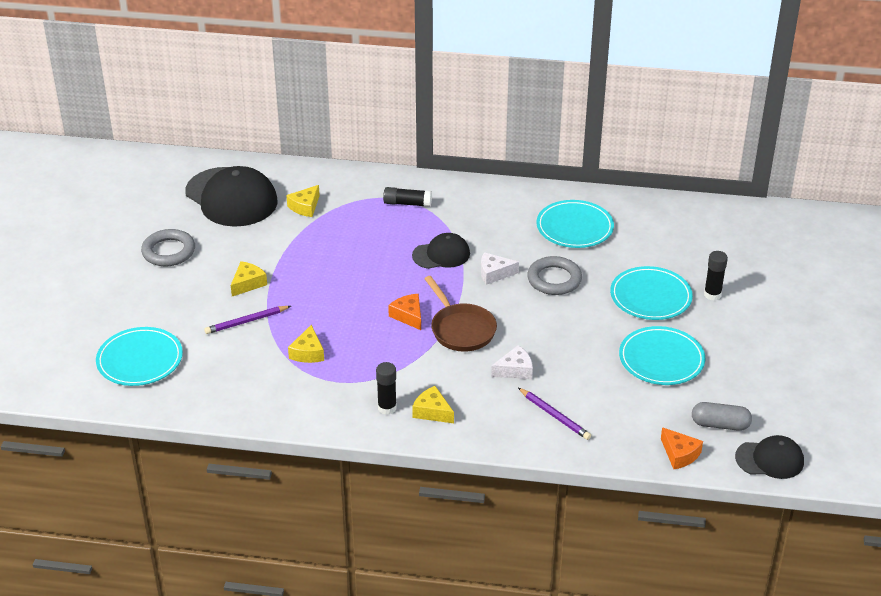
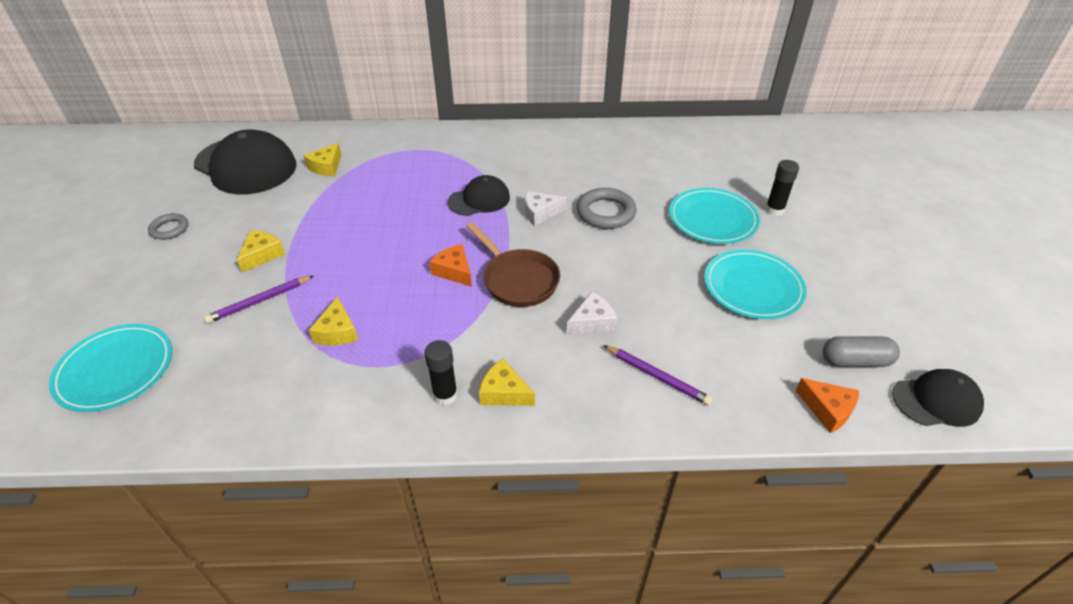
camera: 10 degrees left, 5 degrees up
(169, 251) = (169, 229): grey ring -> grey ring, size x0.61
(407, 203) = (434, 153): black glue stick -> none
(574, 227) = (610, 159): turquoise plate -> none

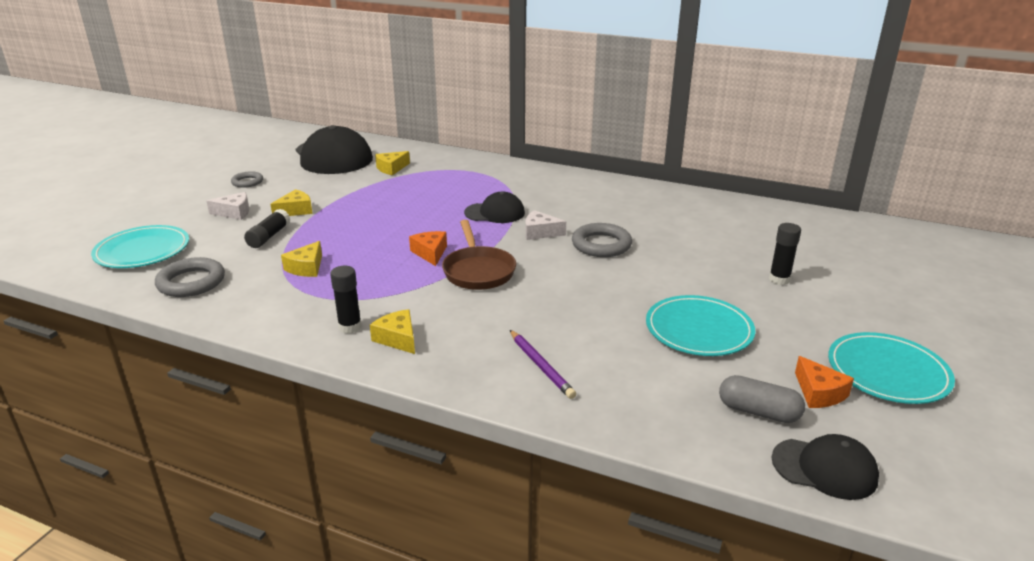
camera: 25 degrees right, 15 degrees down
(217, 396) = (191, 282): none -> grey ring
(259, 301) = (269, 236): purple pencil -> black glue stick
(592, 322) = (517, 314): white cheese -> white cheese (234, 212)
(712, 219) = (704, 272): turquoise plate -> turquoise plate (887, 372)
(827, 409) = (690, 438): orange cheese -> orange cheese (819, 393)

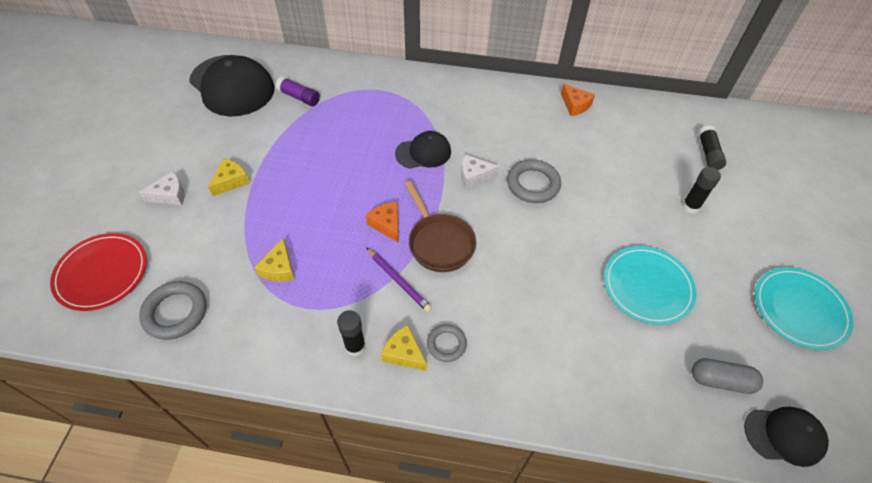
camera: 15 degrees left, 25 degrees up
(142, 251) = (102, 273): turquoise plate -> red plate
(247, 182) = (161, 142): grey ring -> grey ring (446, 344)
(269, 236) = (222, 227): black glue stick -> black glue stick (708, 153)
(391, 168) = (299, 97): yellow cheese -> purple glue stick
(541, 366) = (538, 363): purple pencil -> purple pencil (399, 281)
(819, 393) = (757, 347): orange cheese -> orange cheese (575, 105)

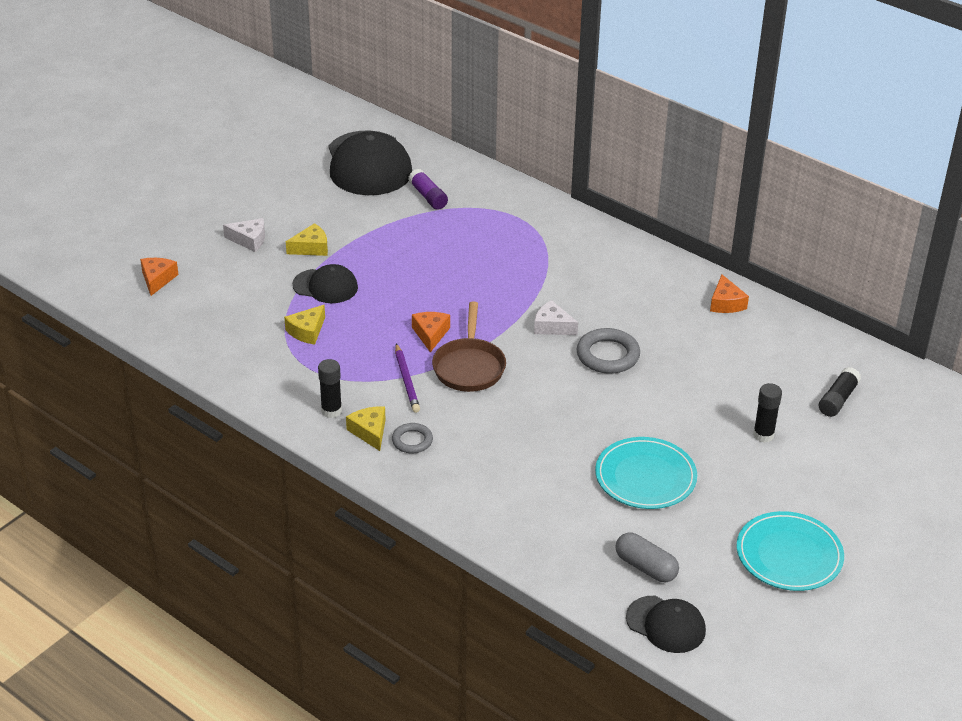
camera: 30 degrees right, 15 degrees down
(102, 273) = (157, 279): red plate -> orange cheese
(175, 312) = (199, 330): grey ring -> none
(423, 153) = (516, 289): black cap -> black cap (325, 286)

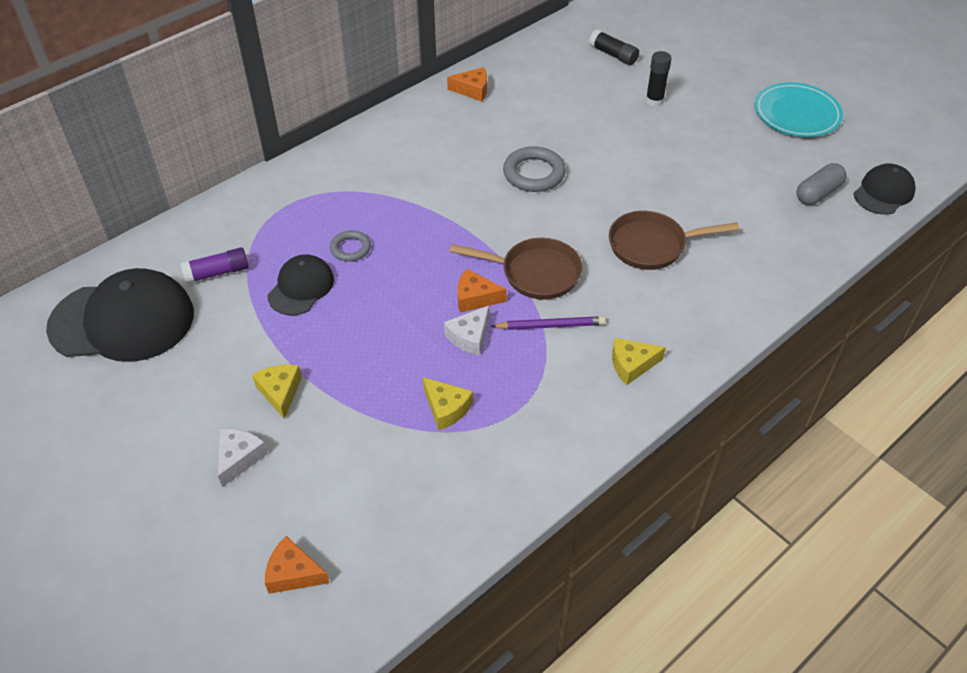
camera: 80 degrees left, 10 degrees up
(325, 286) = (363, 384): black cap -> black cap (301, 287)
(331, 411) = (594, 396): black glue stick -> none
(412, 441) = (648, 331): grey ring -> grey ring (350, 248)
(526, 440) = (652, 245): none -> brown pan
(552, 326) = (482, 204): white cheese -> white cheese (469, 337)
(645, 477) = (705, 176): turquoise plate -> none

